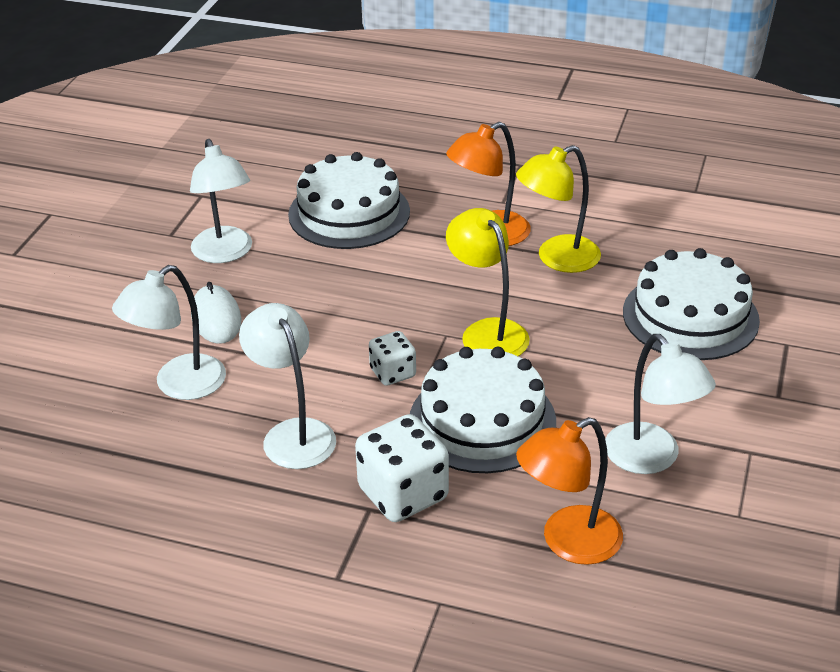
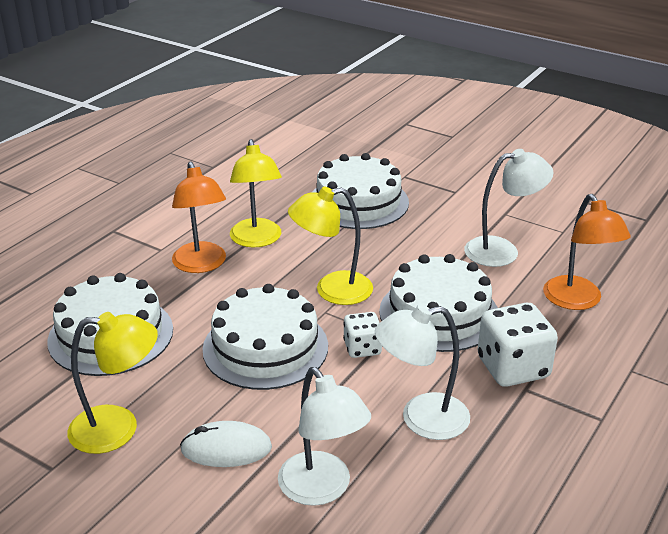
camera: 75 degrees left, 5 degrees down
(225, 253) = (118, 429): white lamp -> yellow lamp
(368, 308) = (265, 347): none -> white cake

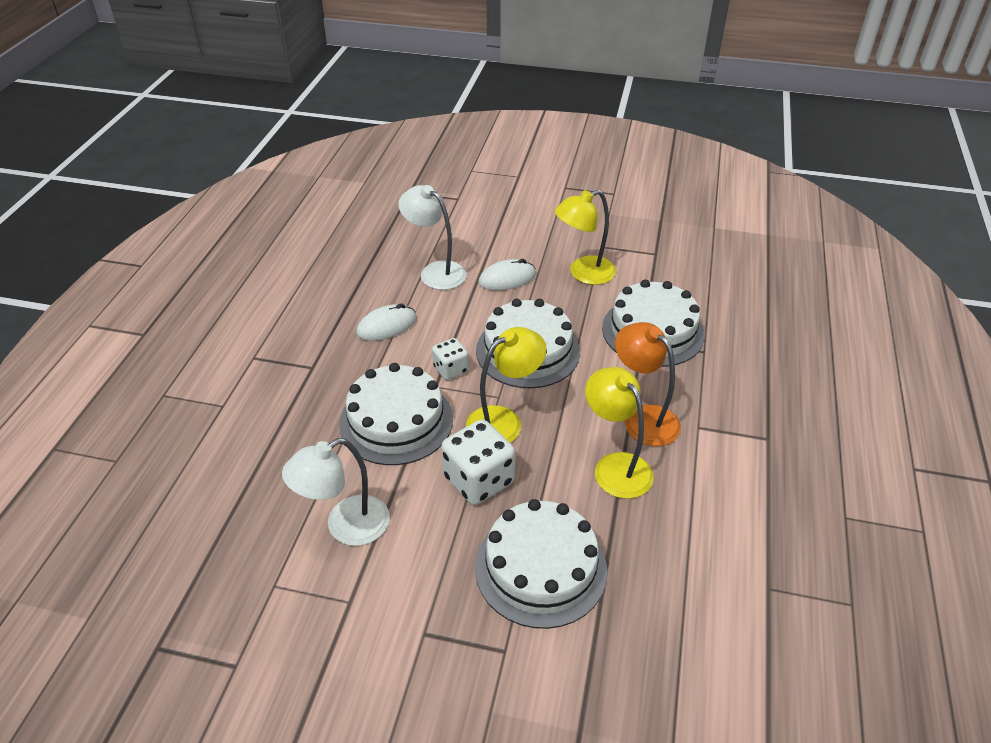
camera: 160 degrees right, 10 degrees up
(421, 419) = (386, 326): white lamp -> white mouse
(513, 368) = (323, 382): white dice -> white dice (478, 480)
(577, 301) = (263, 472): orange lamp -> none

